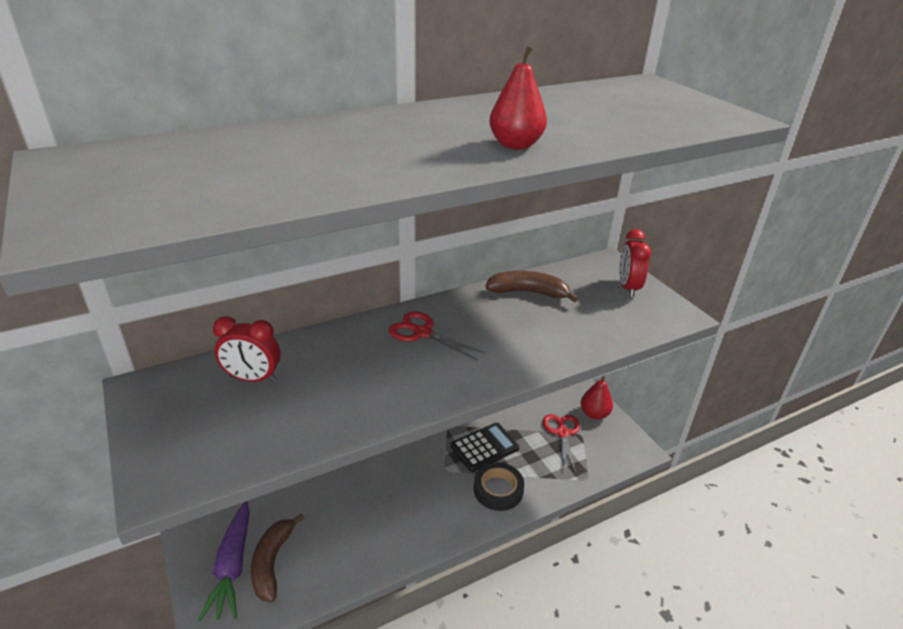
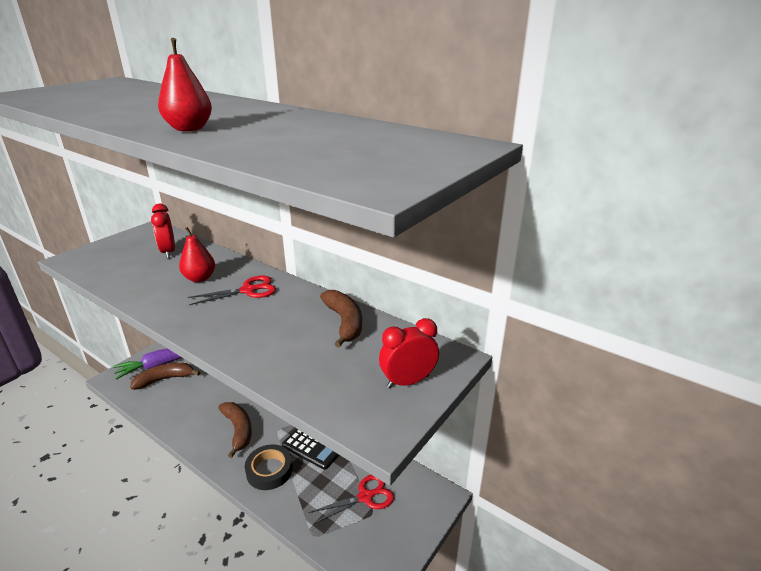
camera: 65 degrees right, 5 degrees down
(423, 333) = (248, 290): red scissors -> red scissors turned 60 degrees clockwise
(425, 502) = (238, 430): none -> brown banana
(594, 414) = (411, 517): red pear -> red pear (200, 278)

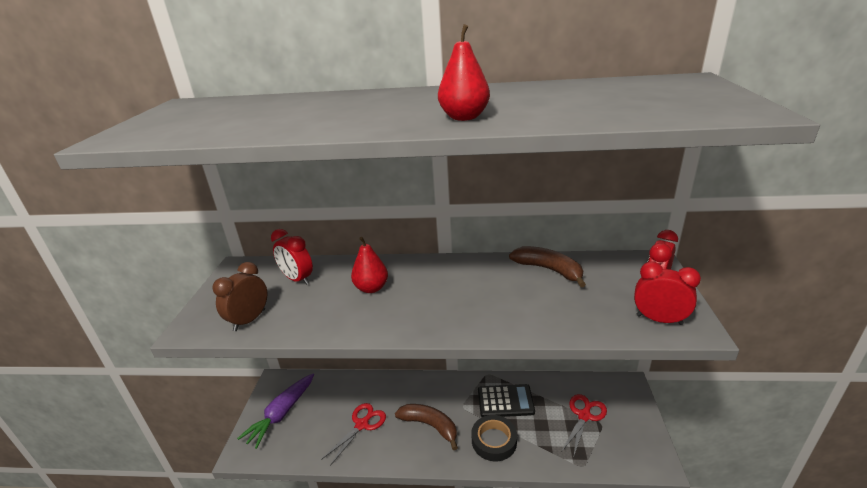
camera: 30 degrees left, 0 degrees up
(103, 267) = (249, 320): none -> brown clock
(165, 379) = (304, 422): brown banana -> none
(248, 290) = (433, 279): red scissors -> red scissors (362, 425)
(363, 409) = (659, 319): none -> red clock

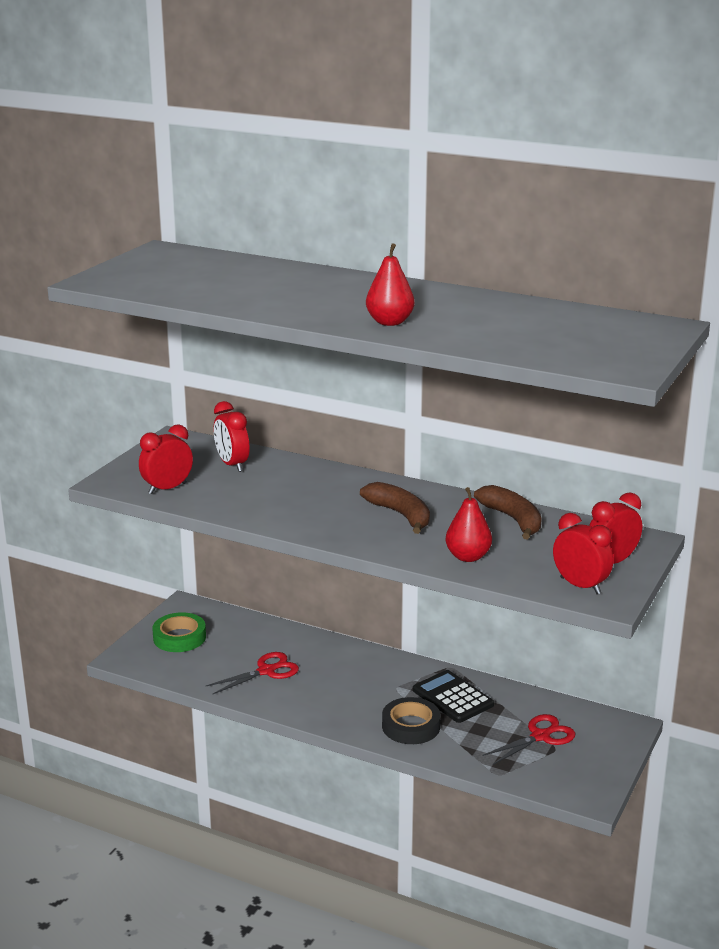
camera: 20 degrees right, 5 degrees down
(249, 320) = (167, 488): brown clock -> red clock
(281, 414) = (179, 637): purple carrot -> green tape
(371, 288) = (304, 490): red pear -> red pear (468, 557)
(430, 426) = (344, 693): brown banana -> brown banana (400, 515)
(505, 401) = (453, 697): black calculator -> black calculator turned 150 degrees counterclockwise

